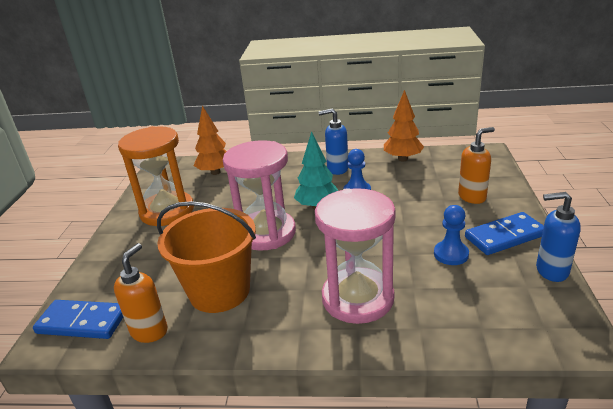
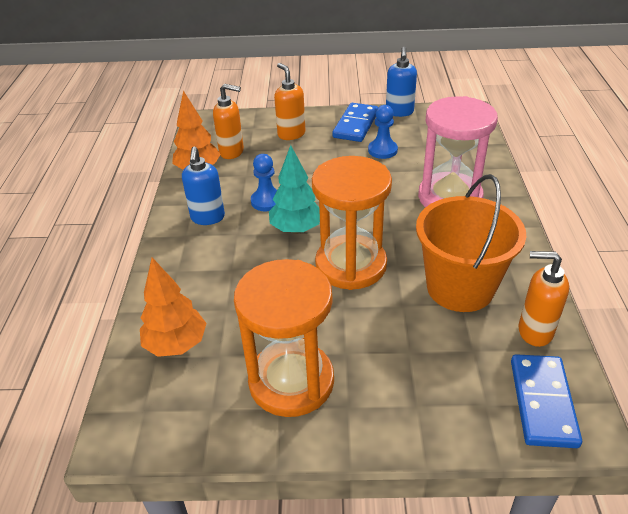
camera: 95 degrees left, 10 degrees up
(266, 233) = (351, 265): pink hourglass -> orange hourglass
(432, 170) = (232, 152): none -> orange soap dispenser
(505, 236) = (355, 125): blue domino -> blue domino turned 45 degrees clockwise

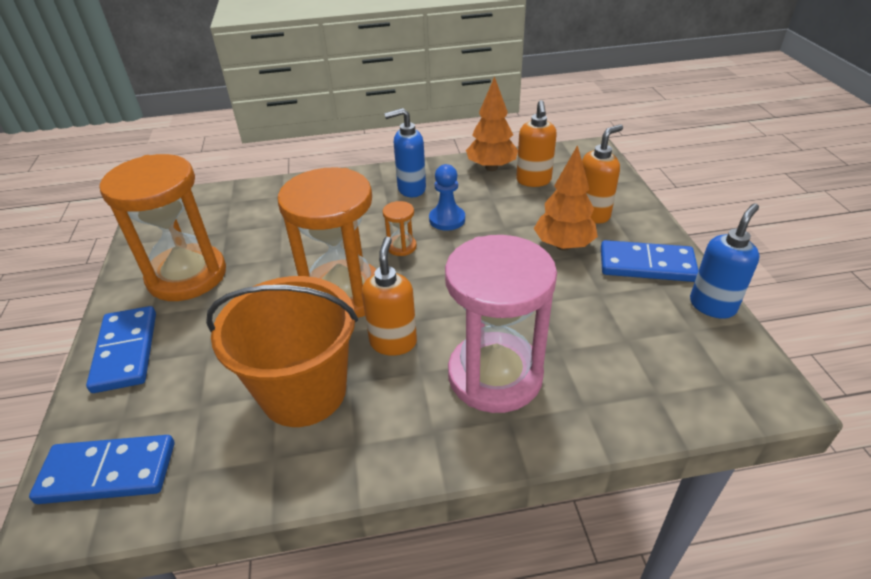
camera: 80 degrees right, 0 degrees up
(176, 344) = (241, 208): orange tree -> orange tree (563, 245)
(296, 229) = (401, 247): turquoise tree -> orange hourglass
(382, 150) = (591, 297): blue pawn -> none
(399, 112) = (712, 305): blue soap dispenser -> blue soap dispenser turned 135 degrees clockwise
(401, 417) = (125, 351): none -> blue domino
(534, 331) = (219, 470): orange soap dispenser -> orange soap dispenser (393, 342)

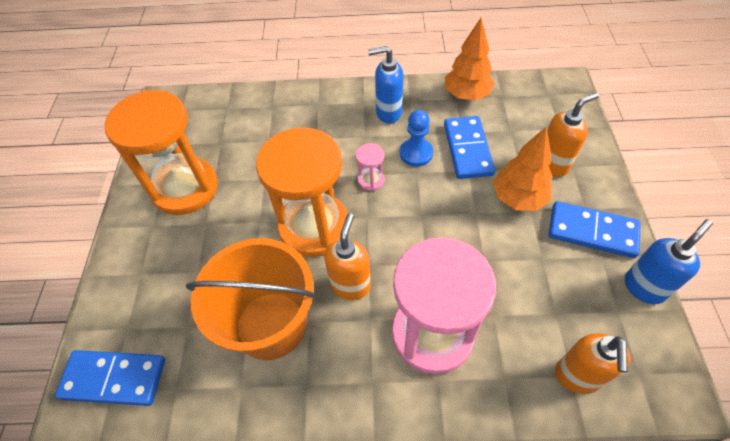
camera: 10 degrees right, 15 degrees up
(125, 351) = (132, 262): blue domino -> blue domino (467, 149)
(401, 247) = (371, 180): orange hourglass -> pink hourglass
(533, 181) = (504, 116): orange soap dispenser -> orange soap dispenser (577, 377)

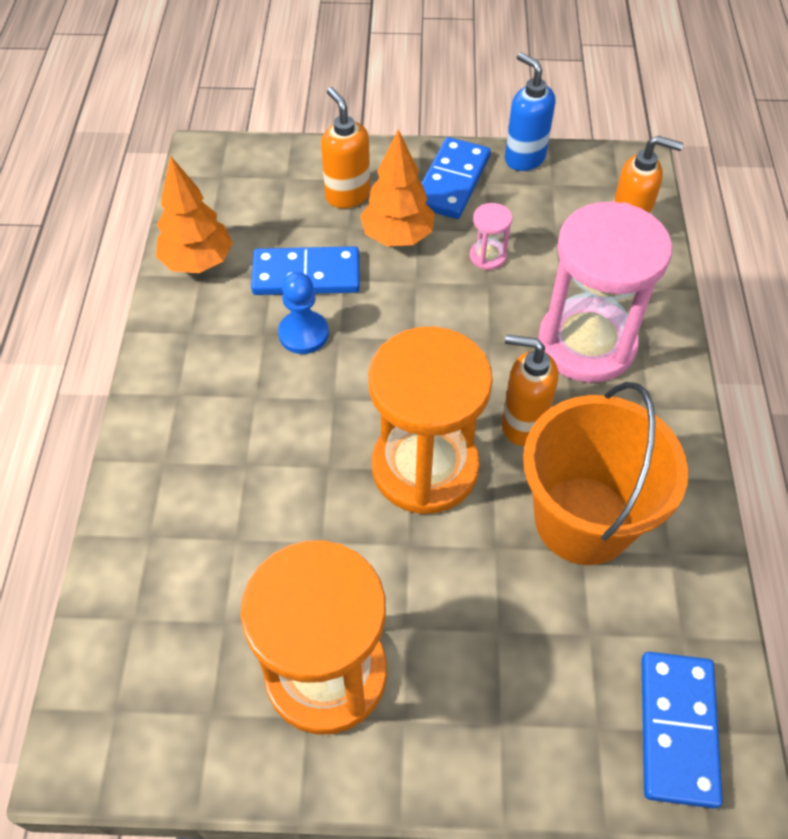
camera: 90 degrees left, 0 degrees up
(371, 180) = (346, 392): pink hourglass -> pink hourglass (487, 256)
(388, 113) = (211, 362): blue soap dispenser -> none

